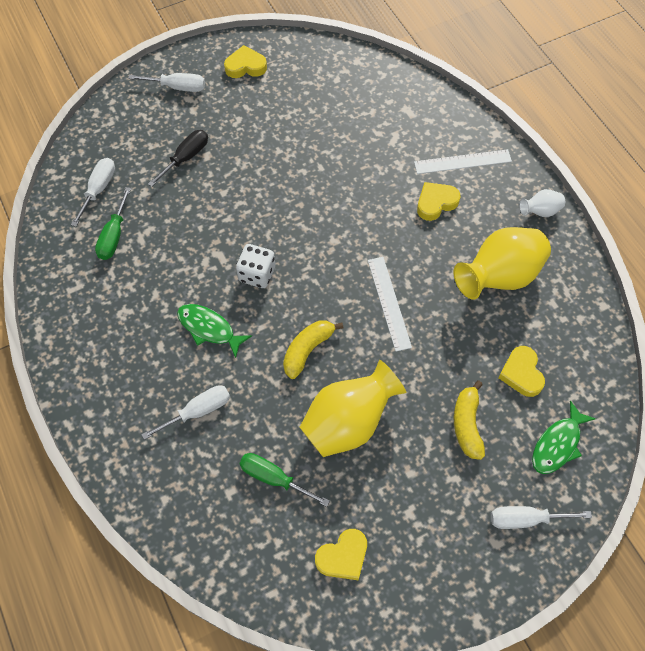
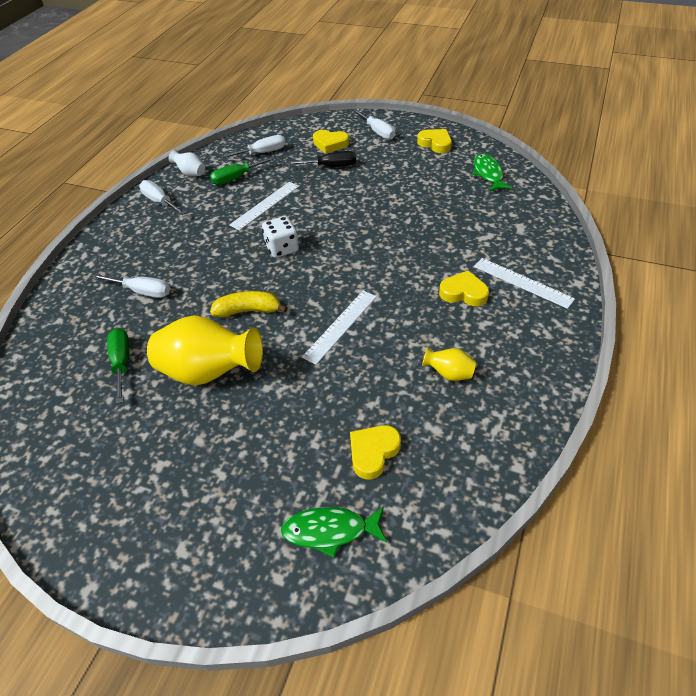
camera: 50 degrees right, 15 degrees down
(183, 244) = (265, 205): none -> white ruler
(209, 329) = (213, 256): green fish -> green fish (488, 174)
(343, 557) = (84, 447): yellow heart -> yellow heart (330, 144)
(467, 425) = (281, 448): yellow banana -> none
(499, 277) = (449, 374): yellow vase -> yellow vase, size x0.47
(525, 519) = (226, 558): white screwdriver -> white screwdriver (160, 202)
(540, 211) = (548, 357): white vase -> white vase (190, 173)

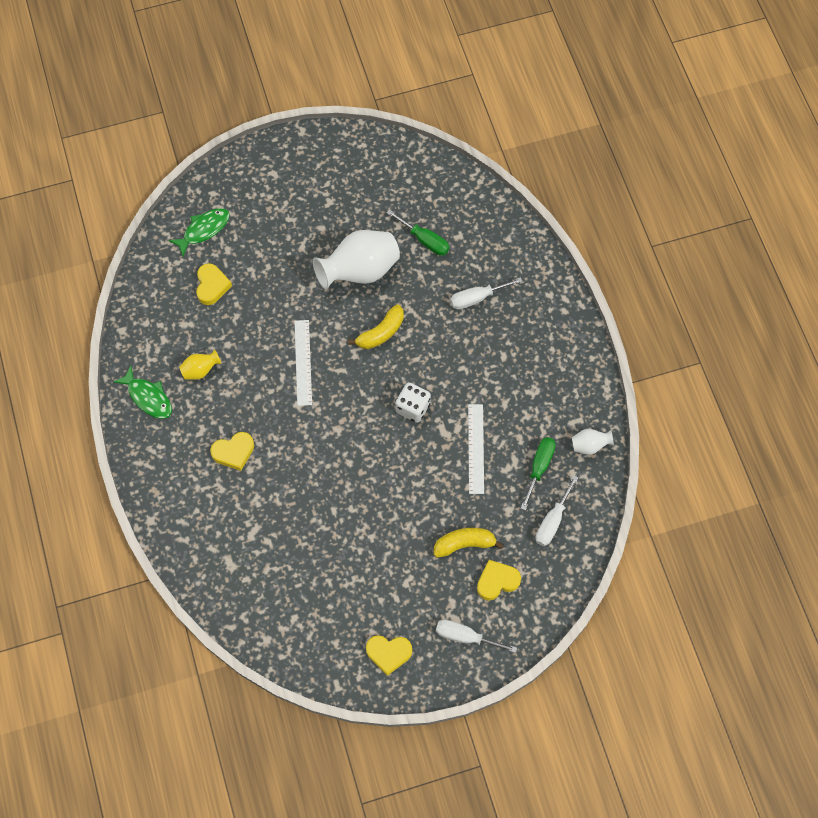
camera: 140 degrees right, 20 degrees up
(160, 202) = (574, 392): white screwdriver -> none
(209, 372) = (360, 271): yellow vase -> white vase
(331, 166) = (464, 544): black screwdriver -> yellow banana
(488, 174) = (302, 631): green fish -> green fish (148, 397)
(522, 282) = (194, 493): white ruler -> none

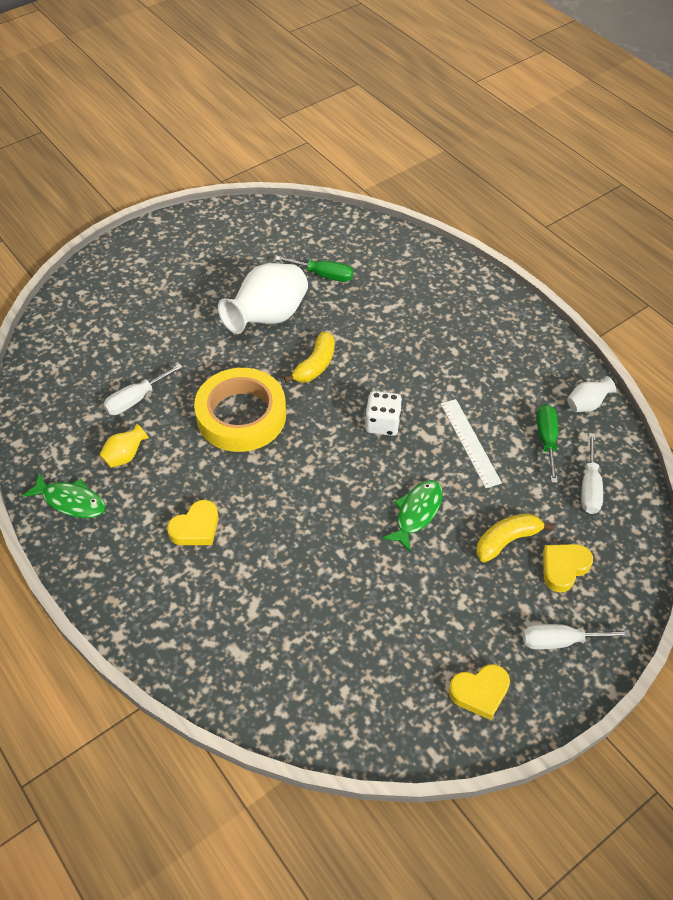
camera: 20 degrees left, 15 degrees down
(204, 230) = (82, 325): green fish -> green fish (416, 513)
(212, 286) = (110, 373): yellow heart -> none
(303, 362) = (241, 415): white ruler -> yellow tape
(477, 298) = (401, 309): white screwdriver -> white screwdriver (136, 399)

